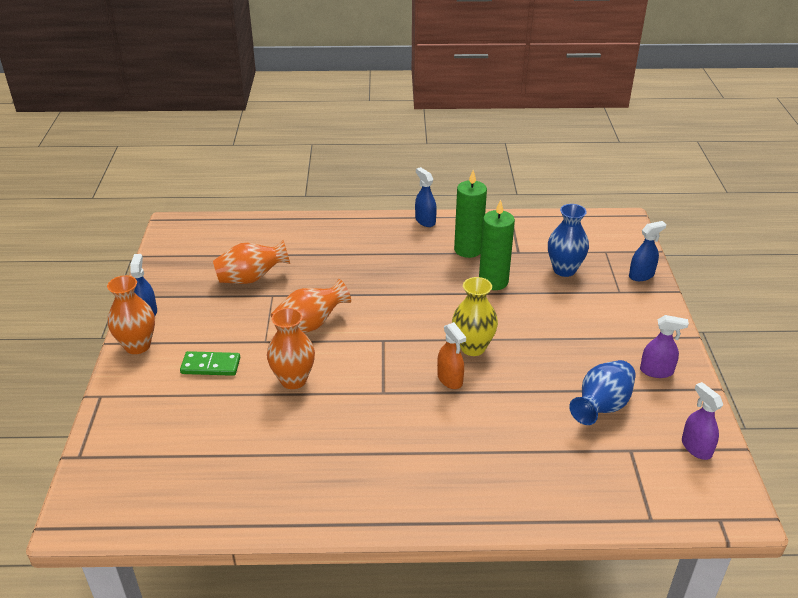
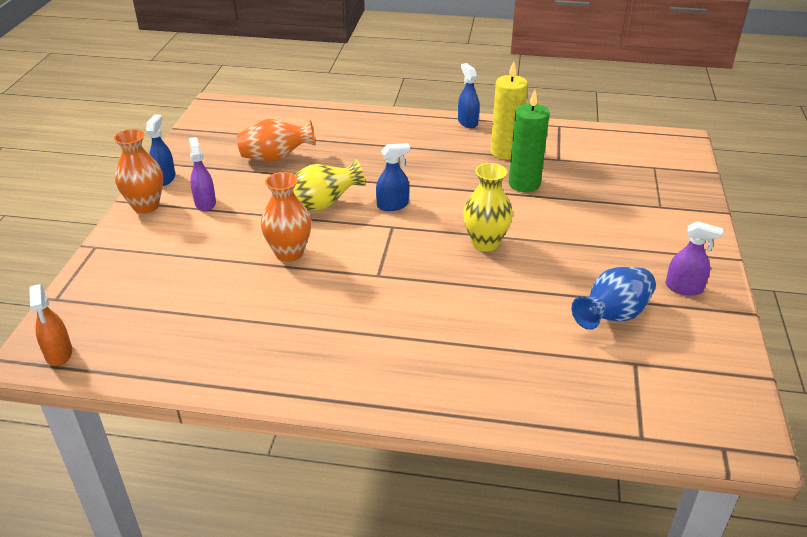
camera: 10 degrees right, 0 degrees up
(210, 366) = (211, 231): green domino -> none
(310, 325) = (321, 205): orange vase -> yellow vase
(450, 379) = (452, 271): orange spray bottle -> orange spray bottle (59, 354)
(468, 249) = (505, 152): green candle -> yellow candle
(564, 270) = (604, 180): blue vase -> none
(641, 275) = (689, 193): blue spray bottle -> blue spray bottle (392, 205)
(696, 448) = (712, 370): purple spray bottle -> purple spray bottle (205, 203)

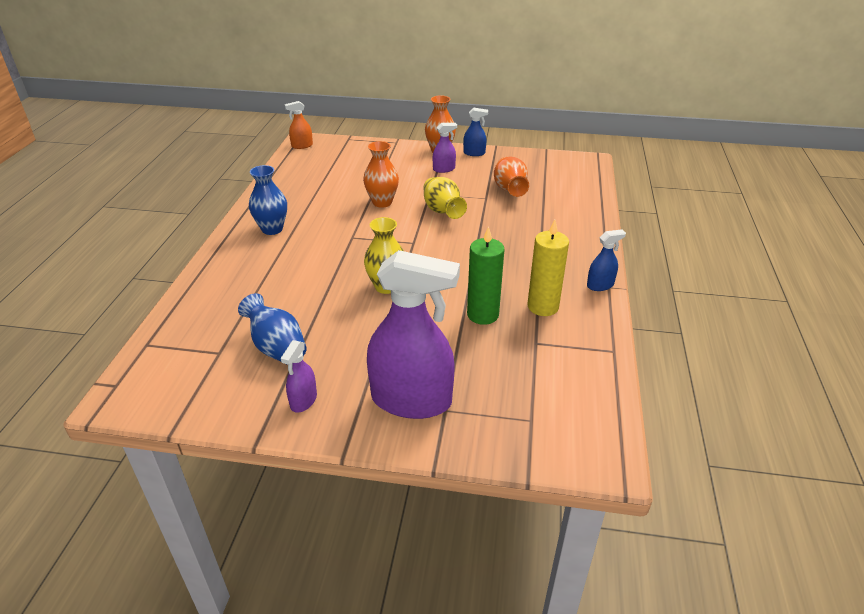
camera: 90 degrees right, 0 degrees up
(353, 354) = (272, 229): none -> blue vase
(392, 205) = (443, 242): blue spray bottle -> none
(656, 223) = (411, 400): none -> purple spray bottle

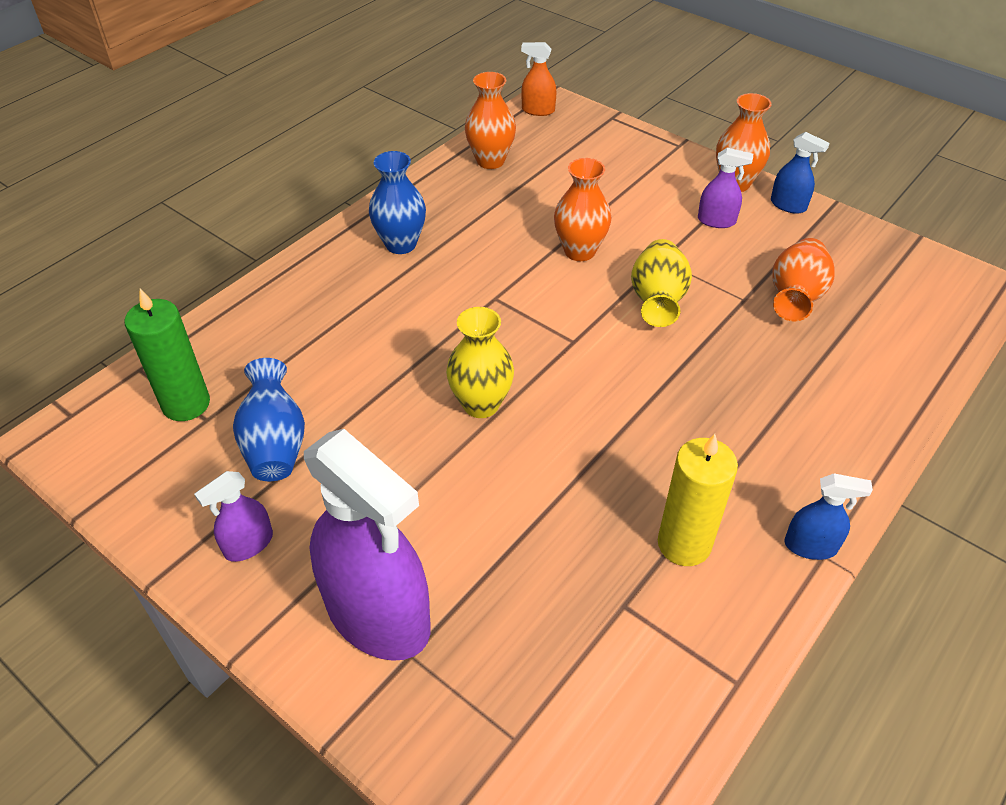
camera: 30 degrees right, 10 degrees up
(293, 176) = (490, 161): none -> orange vase
(482, 315) = (581, 516): green candle -> green candle (186, 404)

